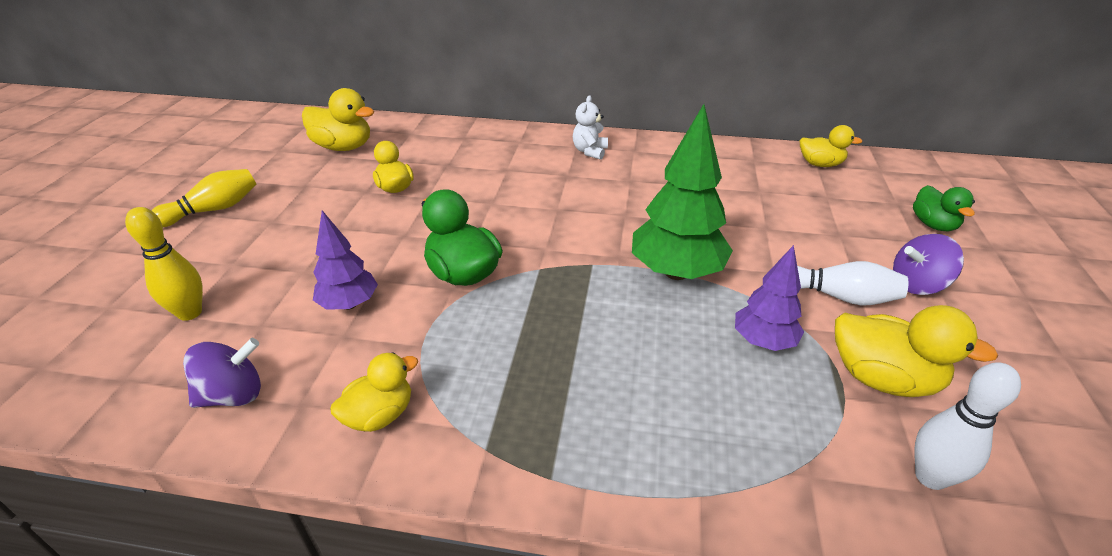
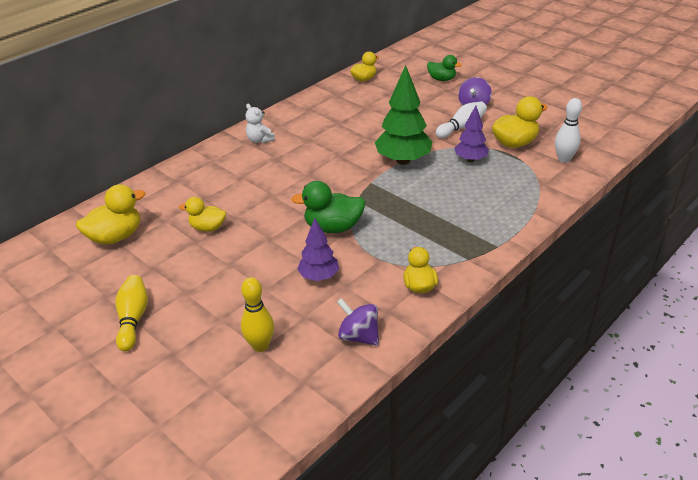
camera: 55 degrees left, 0 degrees up
(233, 395) = (358, 336): purple spinning top -> purple spinning top turned 60 degrees counterclockwise

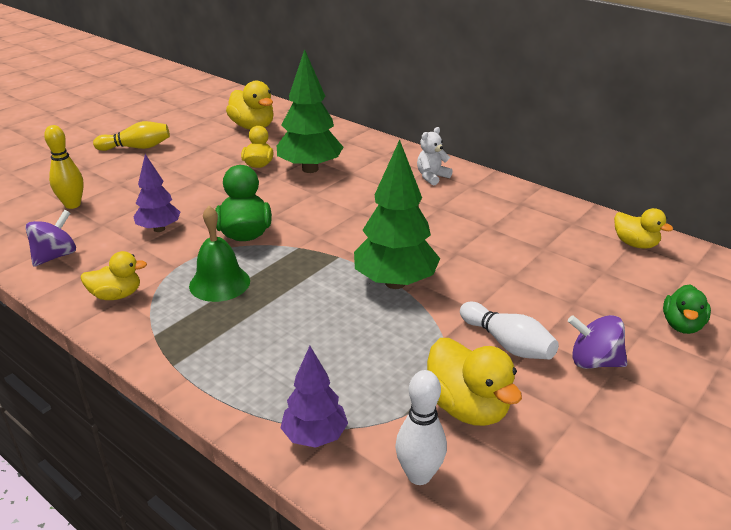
camera: 85 degrees right, 5 degrees down
(227, 198) = (310, 169): none -> green tree
(403, 235) = (219, 283): none -> green bell
(470, 160) = (404, 349): purple tree -> purple tree (315, 436)

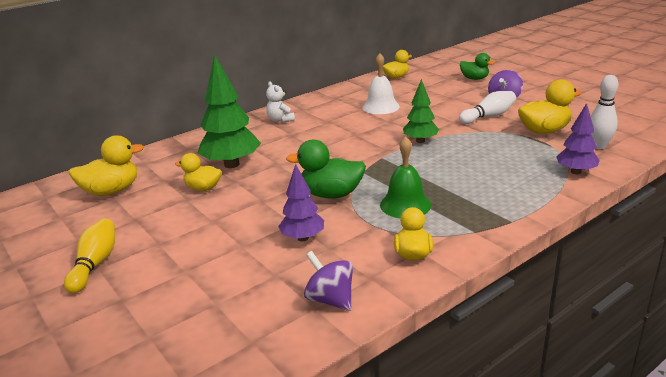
camera: 75 degrees left, 5 degrees down
(72, 205) = (217, 300): yellow bowling pin -> none
(395, 282) = (420, 141): green tree -> green tree, size x0.60
(504, 241) = (380, 107): none -> white bell

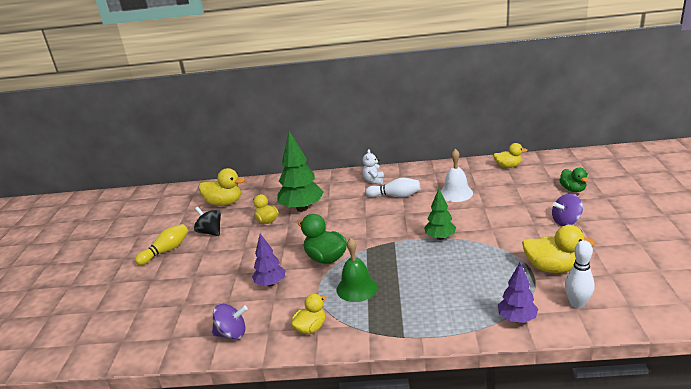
camera: 40 degrees right, 0 degrees up
(137, 223) = (210, 232): none -> black spinning top
(330, 299) = (232, 333): purple spinning top -> purple spinning top turned 90 degrees clockwise
(488, 116) = (526, 234): white bowling pin -> white bowling pin (395, 196)

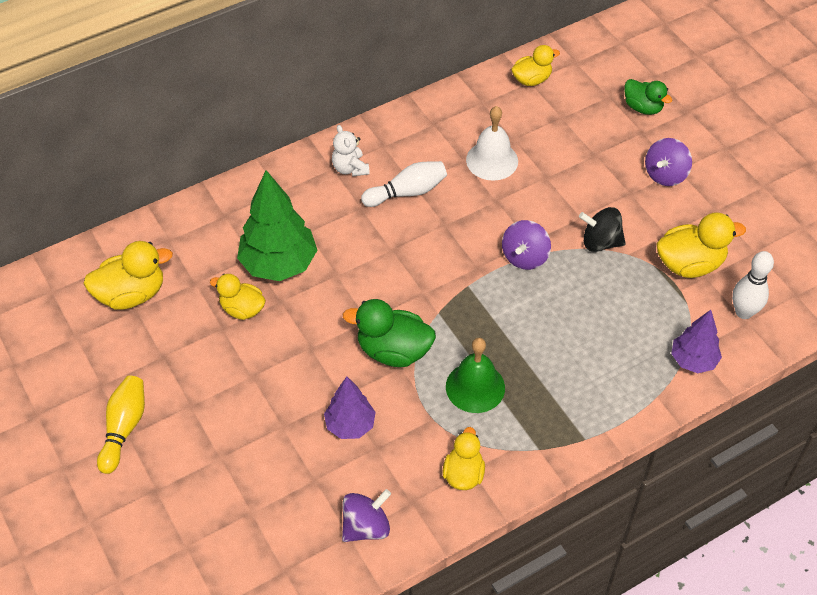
camera: 35 degrees left, 25 degrees up
(210, 232) = (165, 364): black spinning top -> black spinning top (600, 242)
(440, 237) = (525, 257): green tree -> purple spinning top

